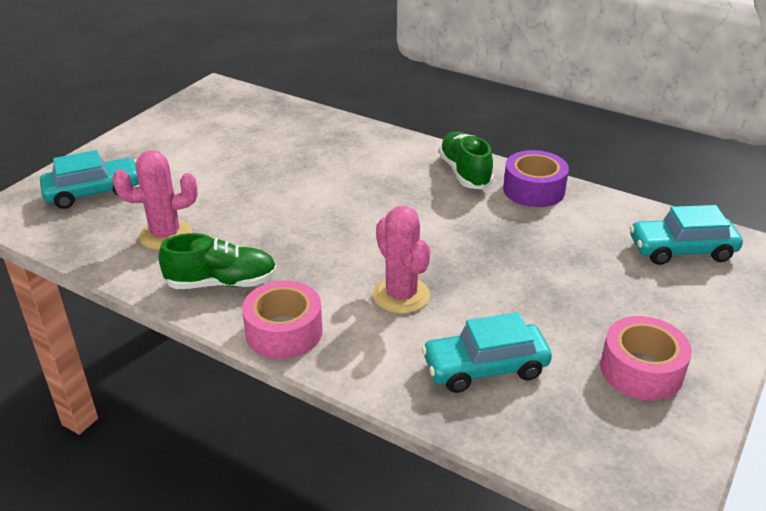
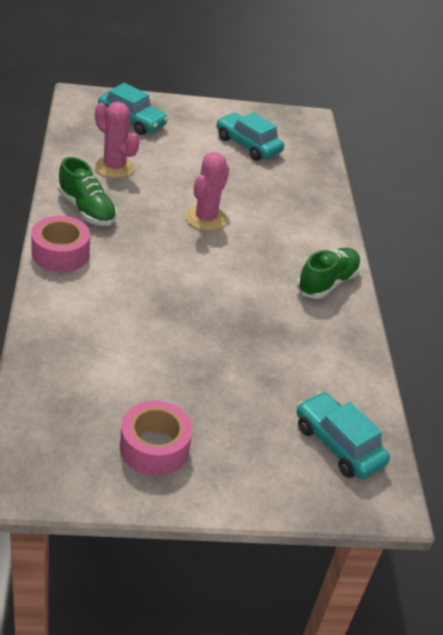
camera: 50 degrees right, 5 degrees up
(401, 295) = (140, 295): pink cactus -> pink cactus (206, 218)
(485, 368) = (94, 360): turquoise car -> turquoise car (248, 145)
(533, 190) = (341, 330): purple tape -> none

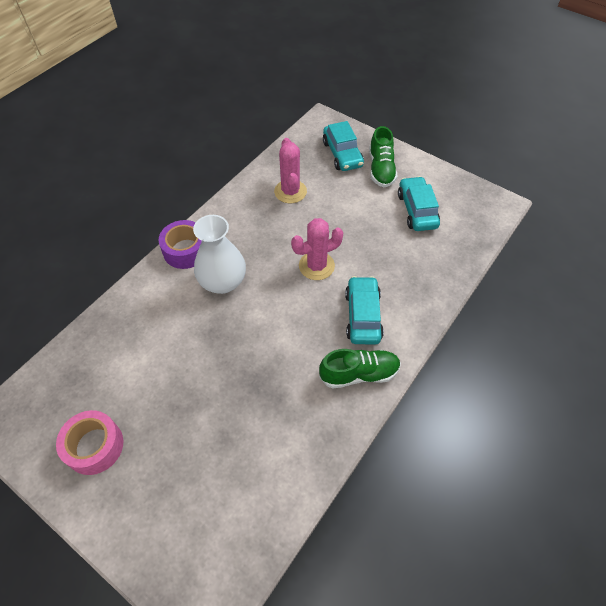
camera: 45 degrees right, 15 degrees up
(60, 253) = (185, 250): pink tape -> purple tape
(87, 209) = (237, 221): green shoe -> green shoe (381, 169)
(130, 265) = (223, 282): none -> white vase
(338, 444) = (220, 532): turquoise car -> turquoise car (363, 316)

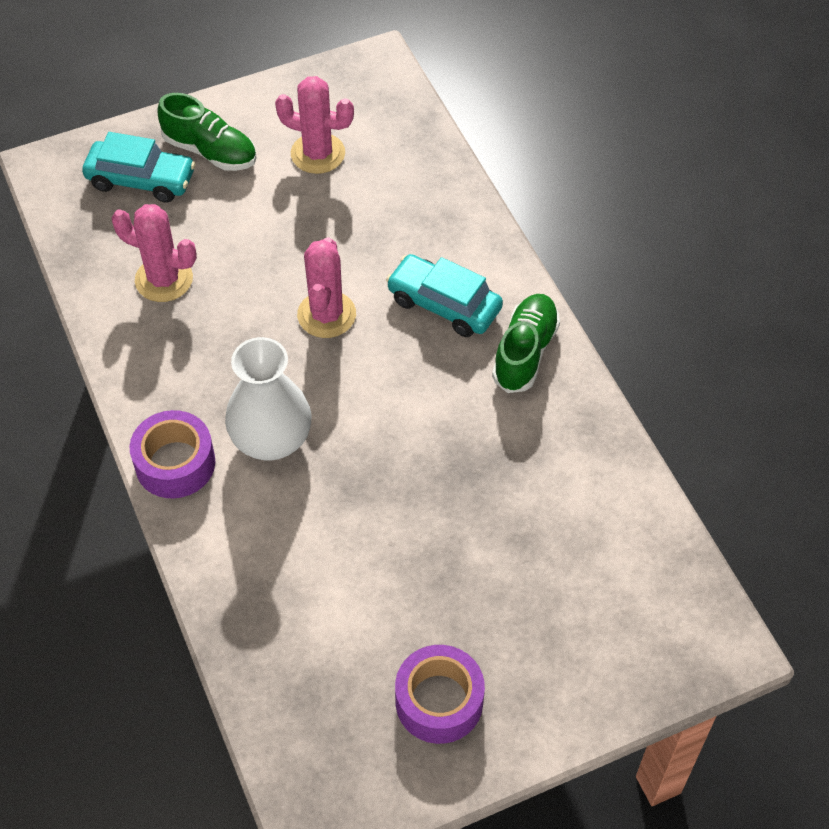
camera: 60 degrees left, 0 degrees up
(94, 446) = (439, 701): pink tape -> purple tape
(417, 210) = (318, 153): turquoise car -> pink cactus

